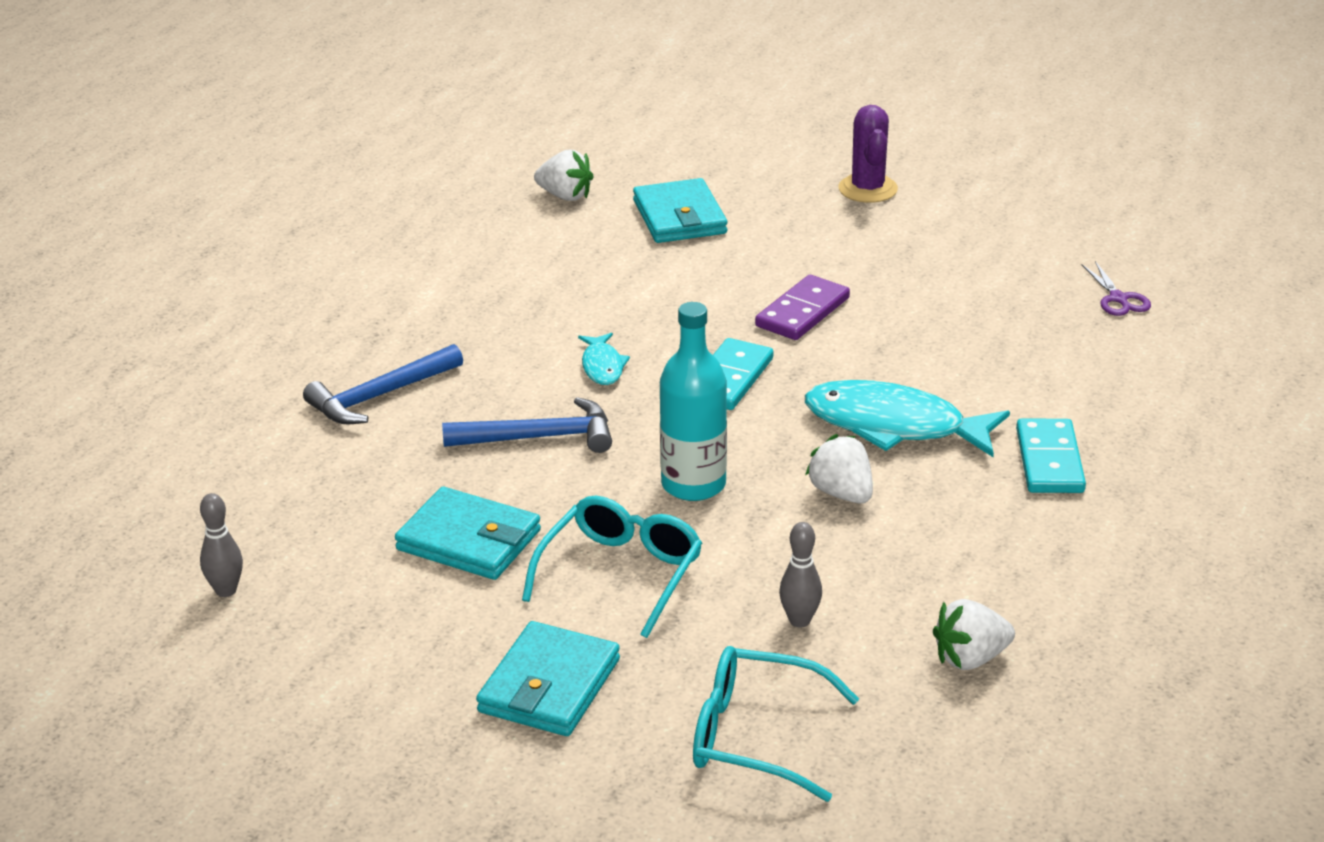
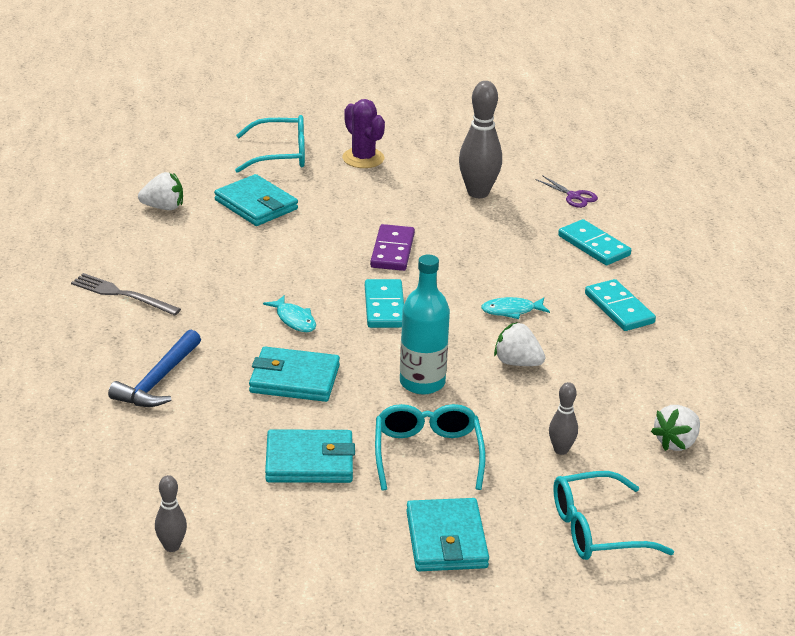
camera: 30 degrees left, 0 degrees up
(427, 287) = (122, 294): none -> grey fork
(538, 437) = (294, 379): blue hammer -> turquoise wallet
(765, 163) = (281, 155): none -> turquoise glasses
(894, 426) = (511, 311): turquoise fish -> turquoise fish, size x0.49
(985, 265) = (478, 193): none -> grey bowling pin
(1088, 370) = (594, 245): none -> turquoise domino

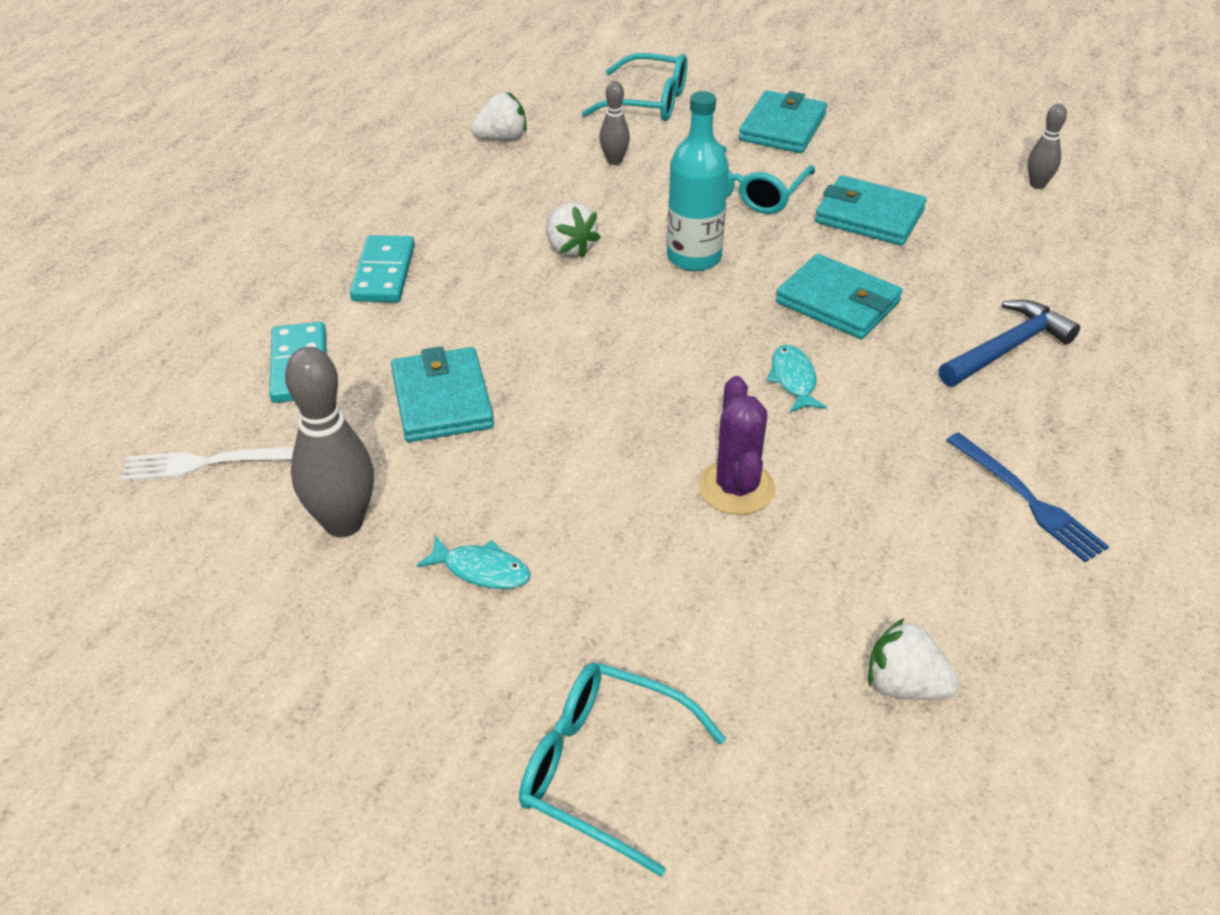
camera: 150 degrees left, 10 degrees up
(122, 294) = (1027, 499): grey fork -> blue fork
(256, 205) = (730, 630): turquoise wallet -> turquoise wallet (442, 400)
(363, 158) = (453, 692): purple cactus -> purple cactus (736, 488)
(384, 307) = (662, 362): turquoise domino -> none
(392, 251) = (579, 449): purple domino -> none
(511, 311) = (511, 308): turquoise fish -> turquoise fish (482, 570)
(574, 196) = (212, 462): purple scissors -> white fork

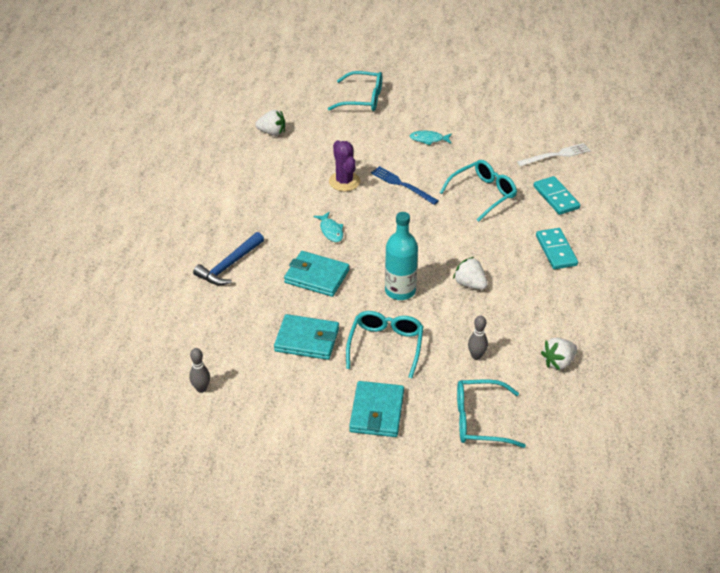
camera: 165 degrees right, 0 degrees up
(343, 523) = (488, 145): grey bowling pin -> none
(442, 400) = (483, 194): turquoise wallet -> turquoise glasses
(1027, 499) = (225, 197): blue fork -> blue fork (402, 185)

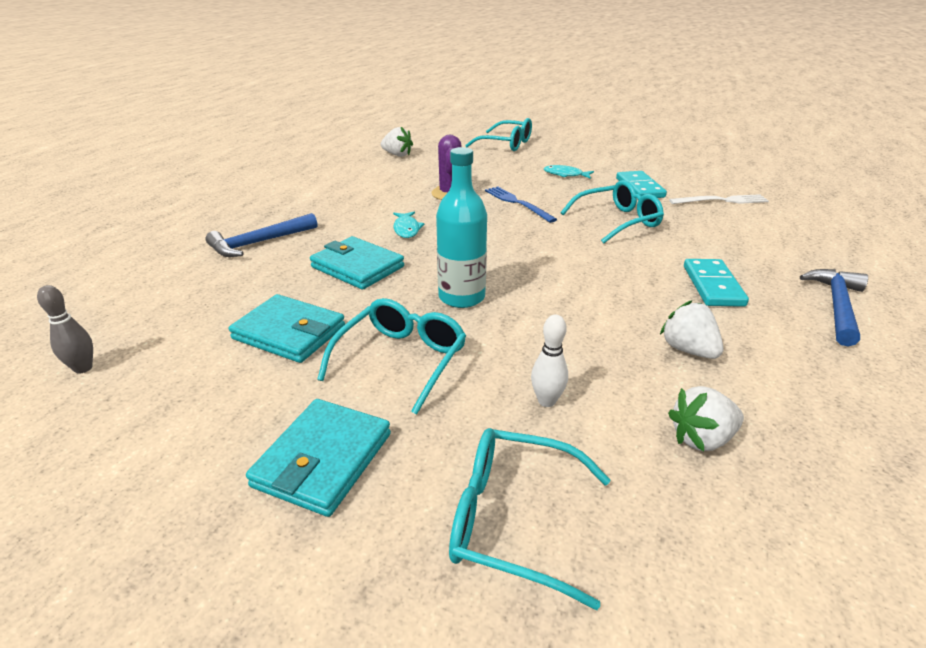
camera: 15 degrees right, 10 degrees down
(470, 284) = (569, 304): white strawberry -> white strawberry (688, 350)
(476, 356) = (546, 401): grey bowling pin -> white bowling pin
(556, 197) = (718, 235): turquoise domino -> turquoise domino (640, 188)
(630, 255) = (836, 306): none -> blue hammer

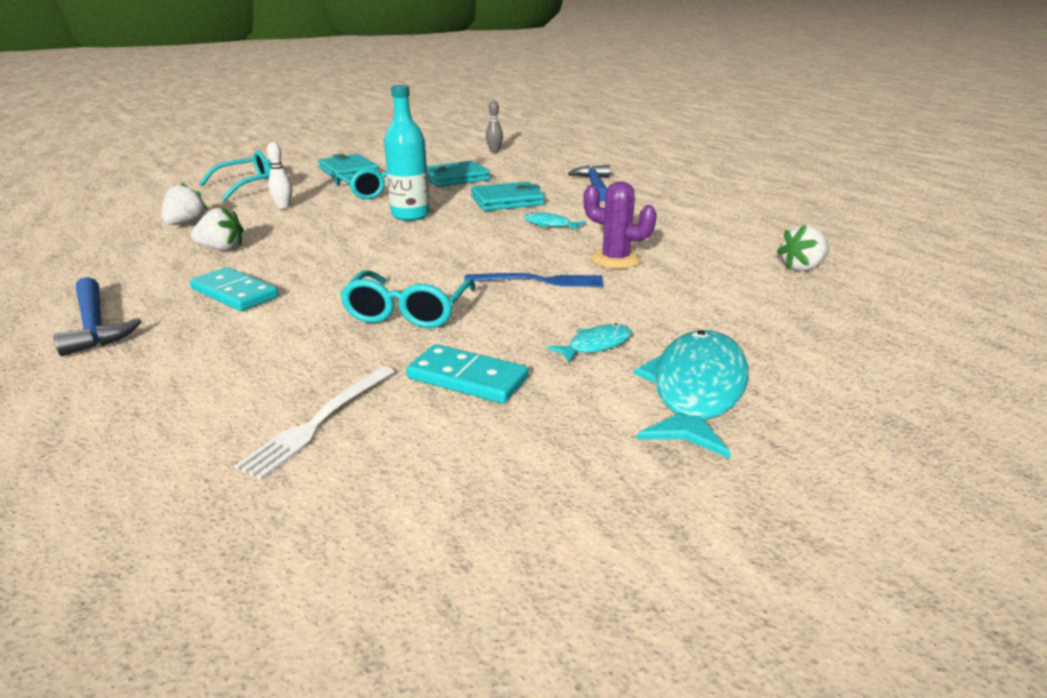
camera: 125 degrees right, 5 degrees down
(506, 144) = (812, 357): turquoise glasses -> none
(568, 154) = (696, 391): none -> turquoise fish

